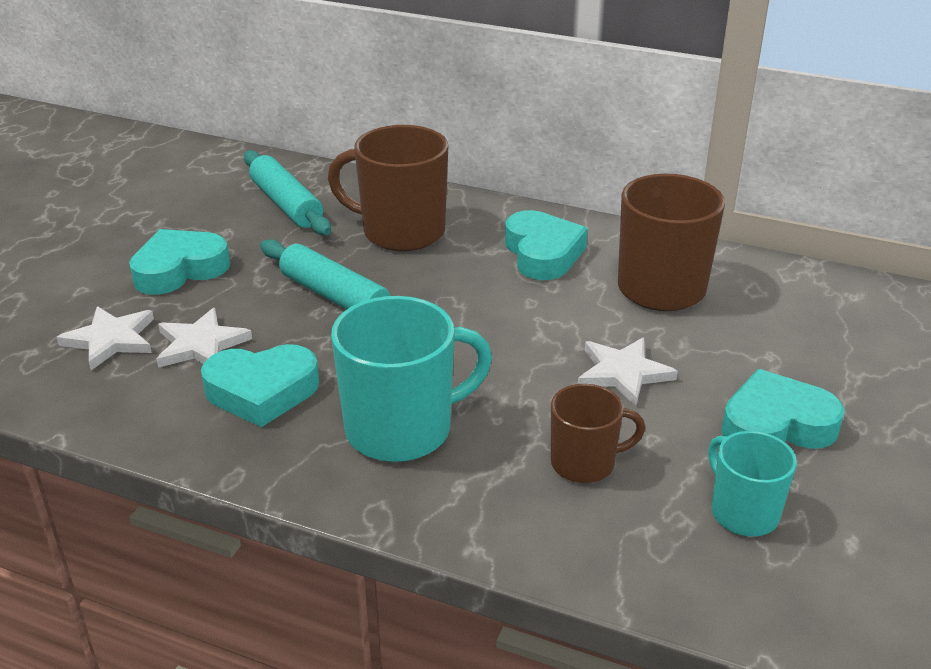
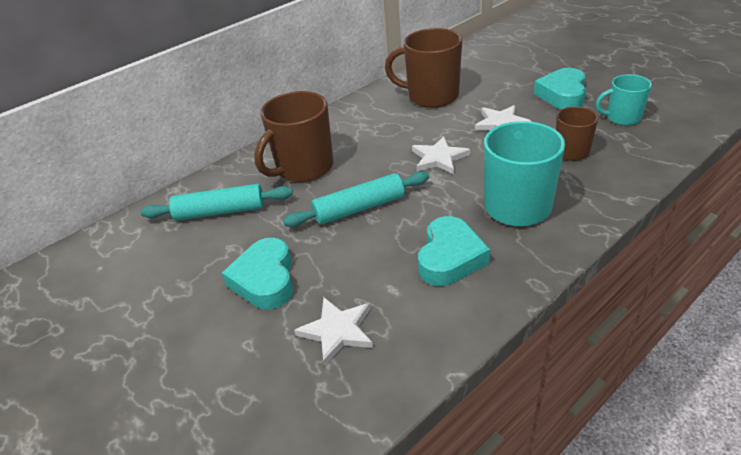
camera: 60 degrees left, 5 degrees up
(201, 344) = (376, 280): white star -> white star (439, 158)
(542, 253) = (371, 123): turquoise heart -> none

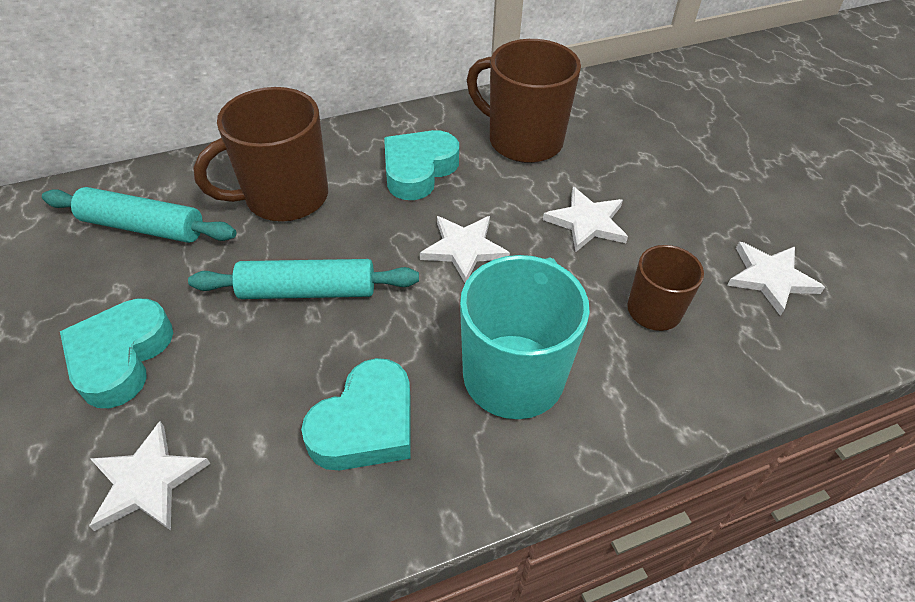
camera: 15 degrees right, 10 degrees up
(562, 94) = (708, 203): turquoise heart -> turquoise heart (418, 170)
(622, 118) = (770, 278): turquoise mug -> white star

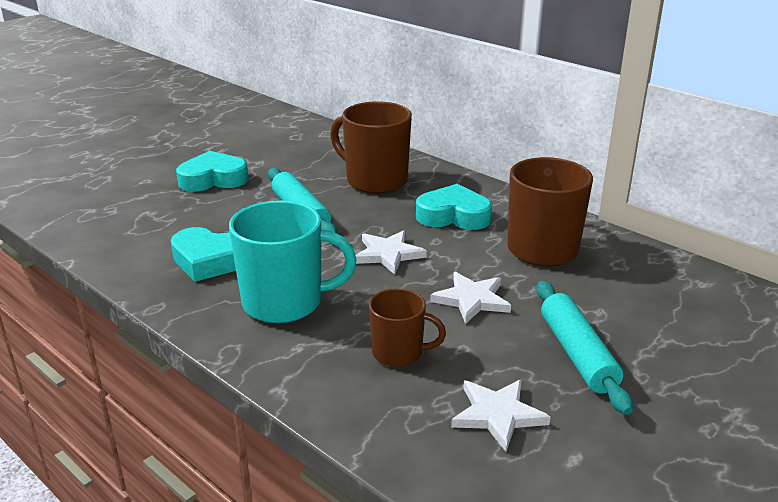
camera: 65 degrees right, 20 degrees down
(143, 227) = (310, 152): turquoise rolling pin -> turquoise rolling pin (577, 354)
(147, 481) = (141, 212): white star -> none

